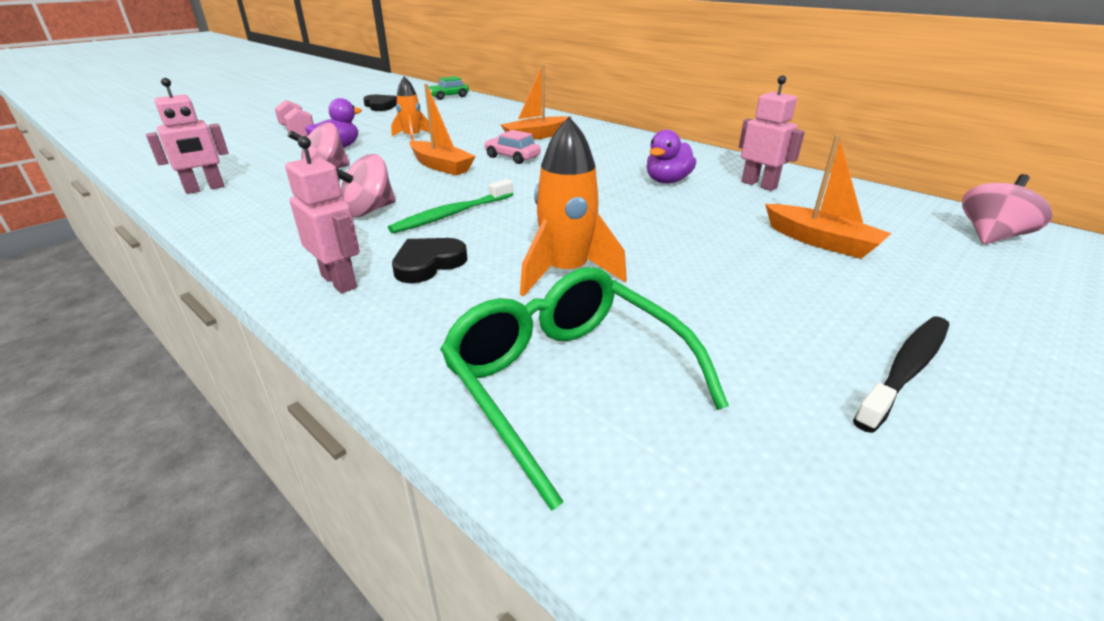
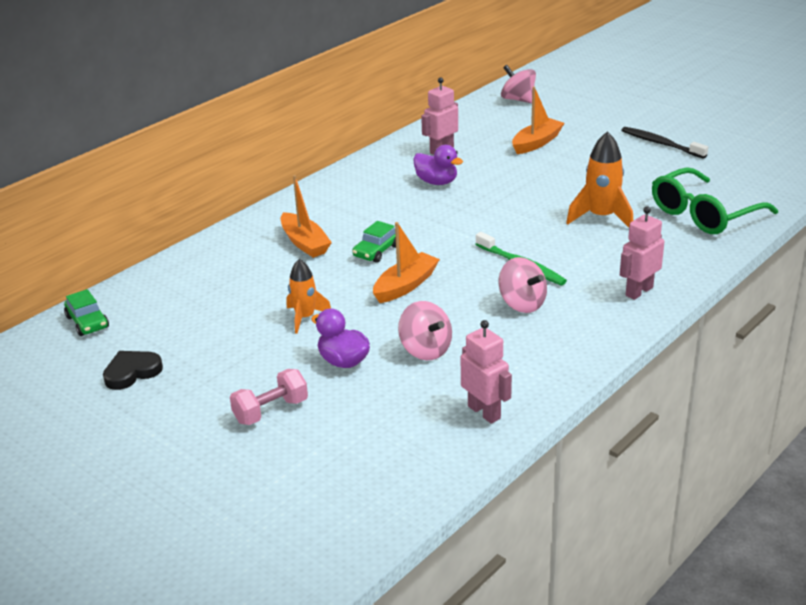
camera: 90 degrees left, 0 degrees up
(428, 264) = (604, 264): black heart -> none
(512, 157) = (377, 251): pink car -> green car

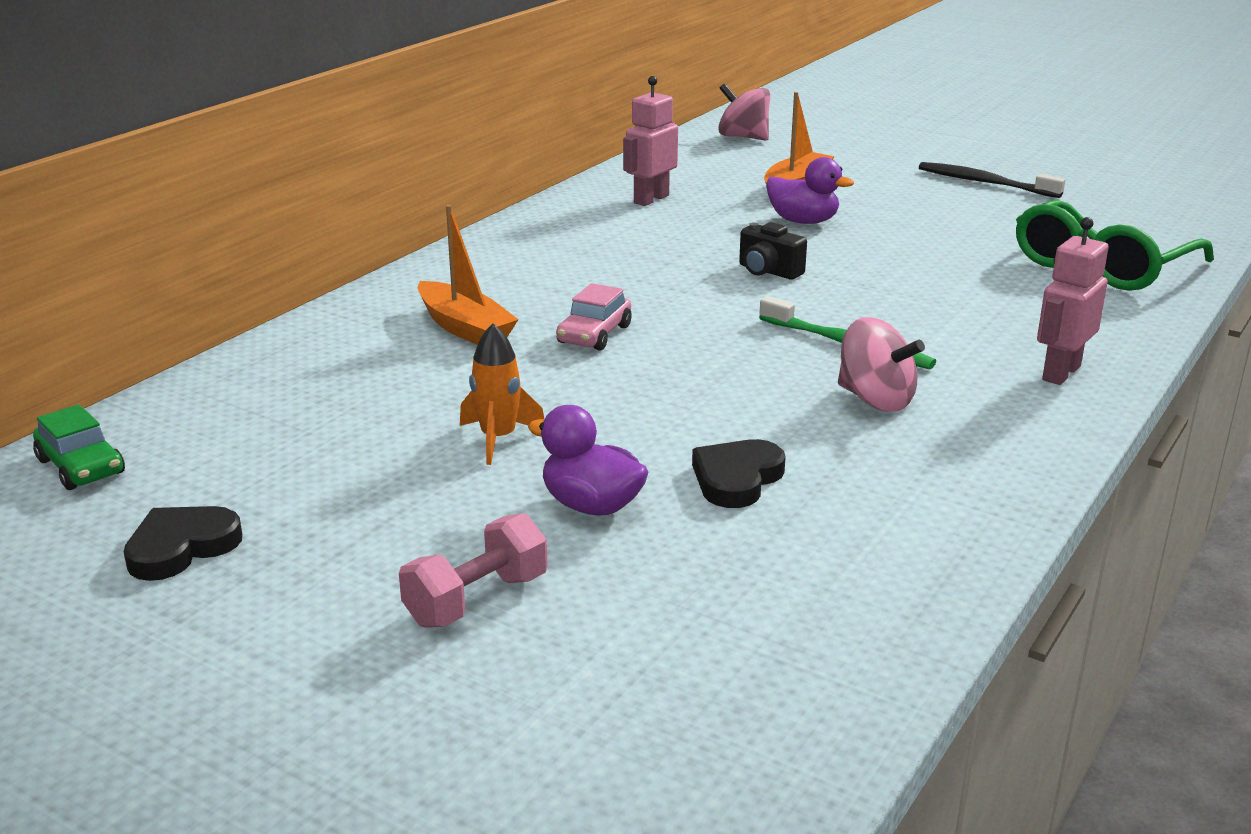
camera: 10 degrees left, 5 degrees down
(377, 251) = (594, 334): green car -> pink car
(405, 285) = (662, 382): orange boat -> none
(425, 350) = (737, 479): pink spinning top -> black heart
(436, 182) = (659, 239): purple duck -> purple duck (803, 221)
(484, 412) = (888, 576): pink robot -> none
(494, 209) = (768, 271): none -> black camera
(601, 217) = (945, 276): orange rocket -> none

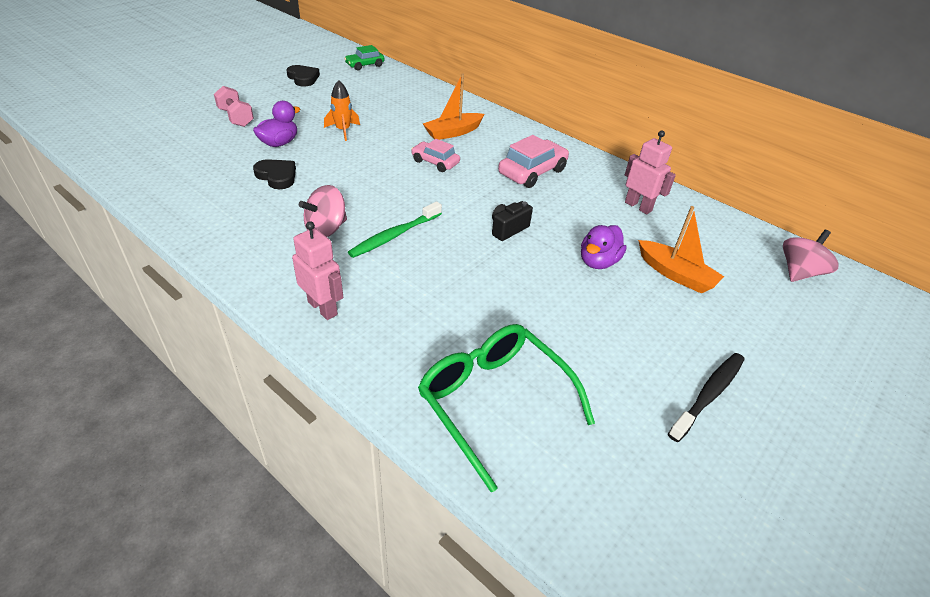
camera: 95 degrees right, 15 degrees up
(588, 261) = (532, 172): none -> pink car

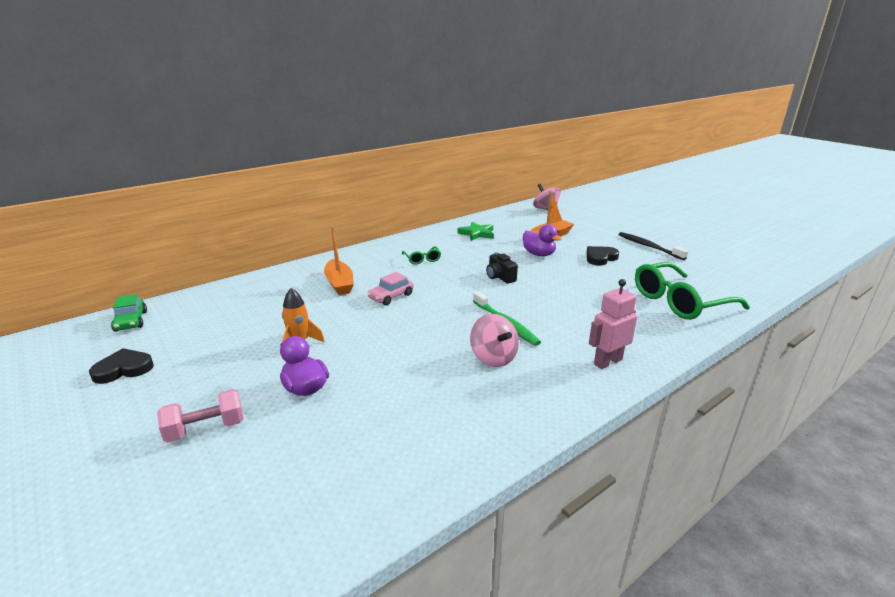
camera: 75 degrees left, 15 degrees down
(277, 176) = (385, 389): black heart -> black heart (600, 258)
(532, 172) = (422, 259): pink car -> green glasses
(638, 206) = (477, 234): pink robot -> green star

